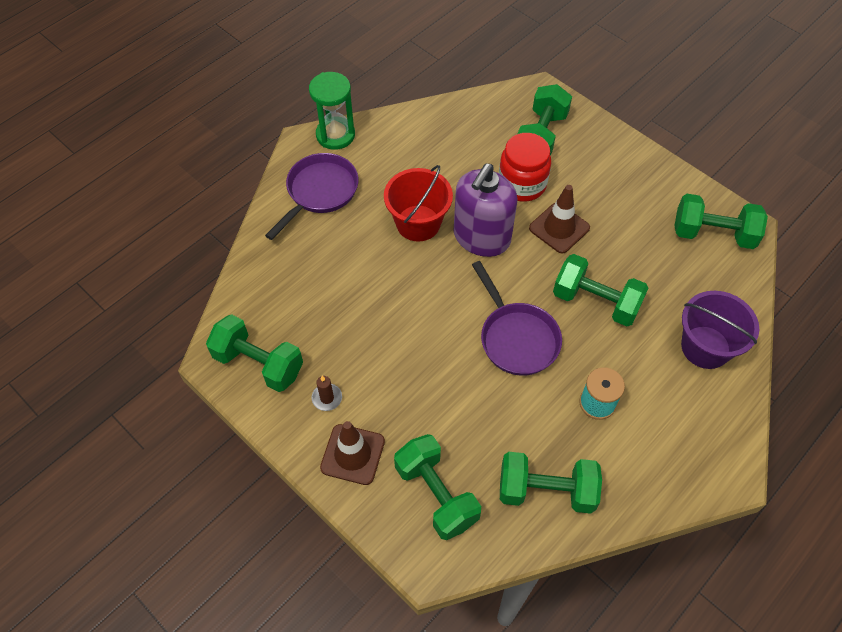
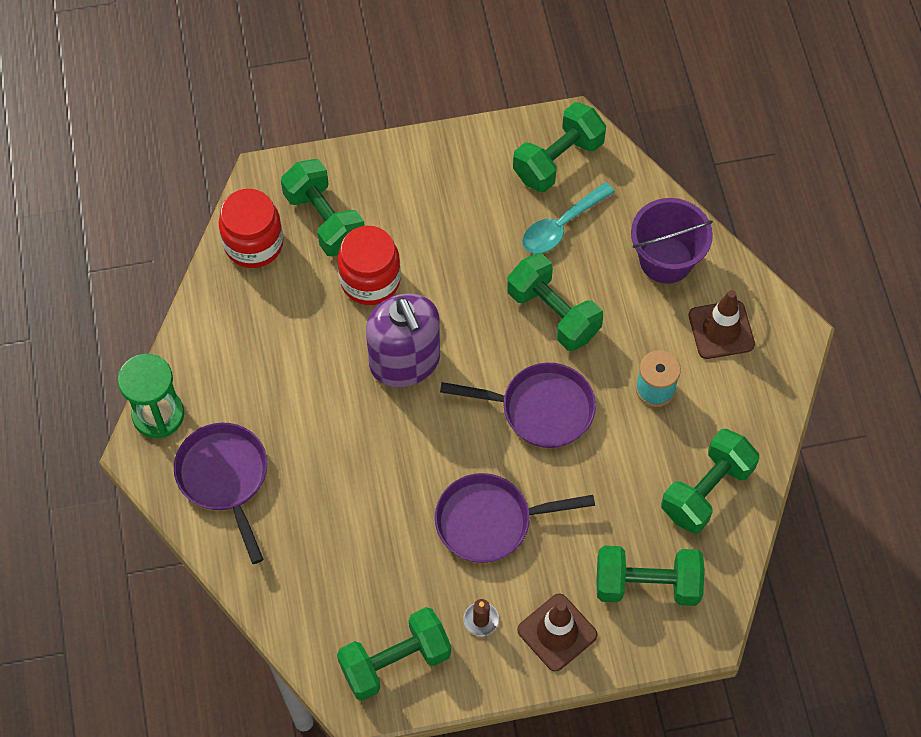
camera: 55 degrees left, 5 degrees up
(405, 358) = (490, 521): none -> purple pan
(418, 223) = (341, 408): red bucket -> none
(490, 112) = (254, 244): none -> red jar
(559, 228) = (448, 285): brown traffic cone -> brown traffic cone (721, 330)
(596, 301) = (553, 313): green dumbbell -> green dumbbell turned 75 degrees clockwise
(666, 266) = (561, 226): none -> turquoise spoon

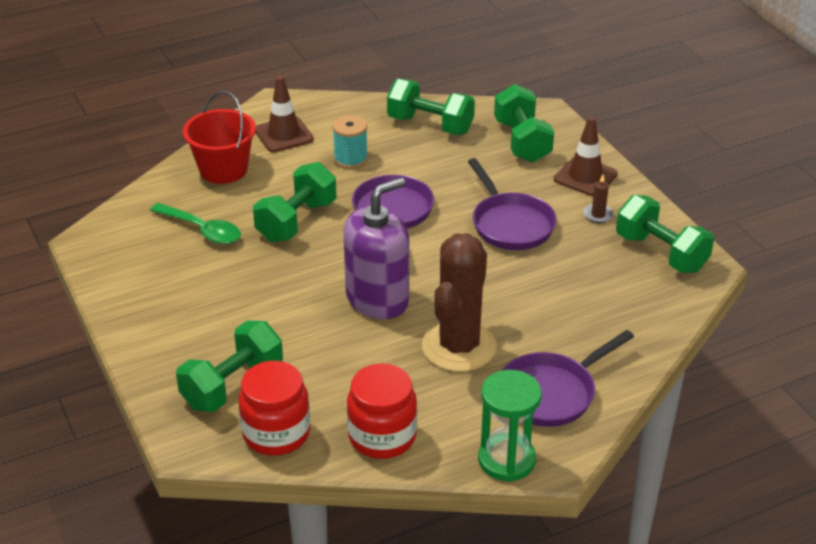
camera: 105 degrees left, 25 degrees down
(313, 416) = (459, 347): none -> brown cactus
(370, 280) = (296, 338): red jar -> red jar (382, 436)
(558, 160) = (128, 243): green dumbbell -> none
(561, 226) = (202, 230): turquoise spoon -> green spoon
(666, 260) = (223, 169): purple bucket -> red bucket

